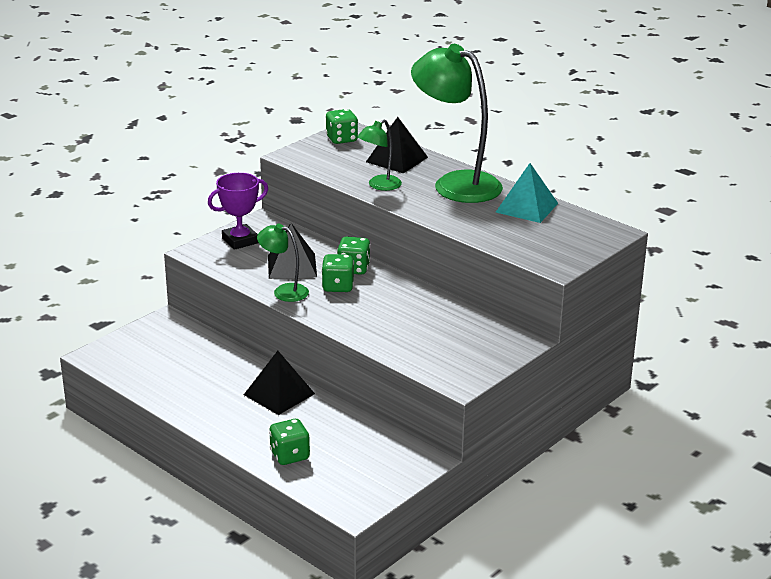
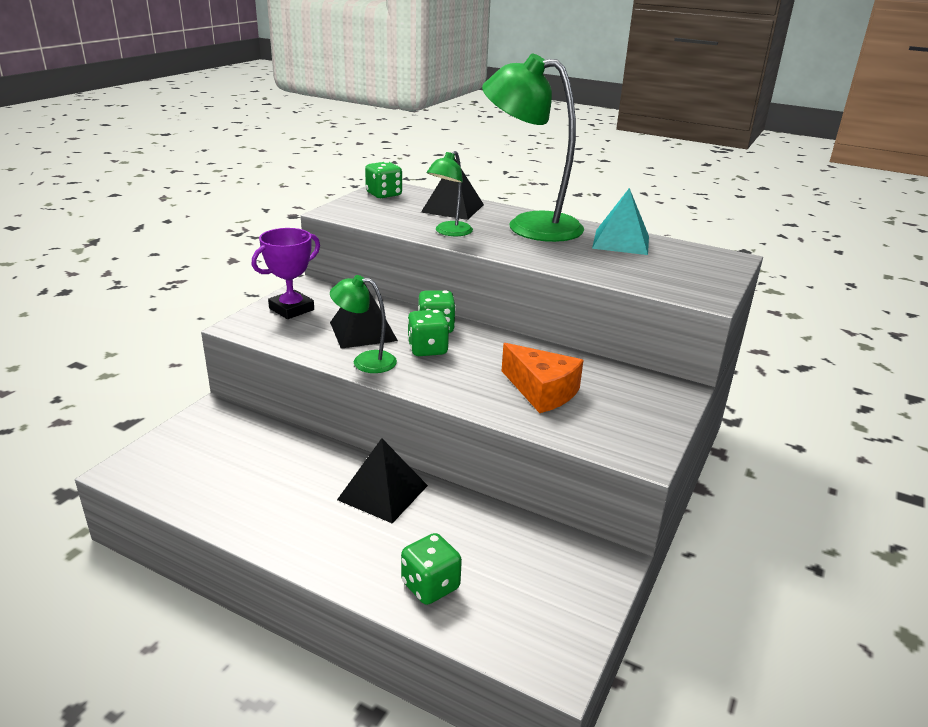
camera: 15 degrees left, 0 degrees up
(412, 329) = (542, 391): none -> orange cheese

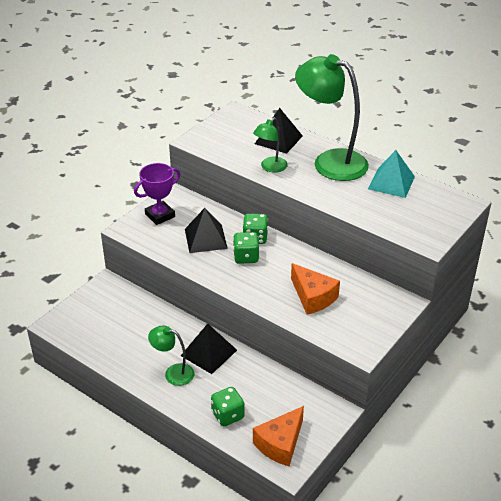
camera: 10 degrees right, 10 degrees up
(365, 361) = (204, 265): green lamp -> green lamp (173, 373)
(384, 194) = (231, 121): green dice -> none
(532, 626) = (280, 444): none -> orange cheese

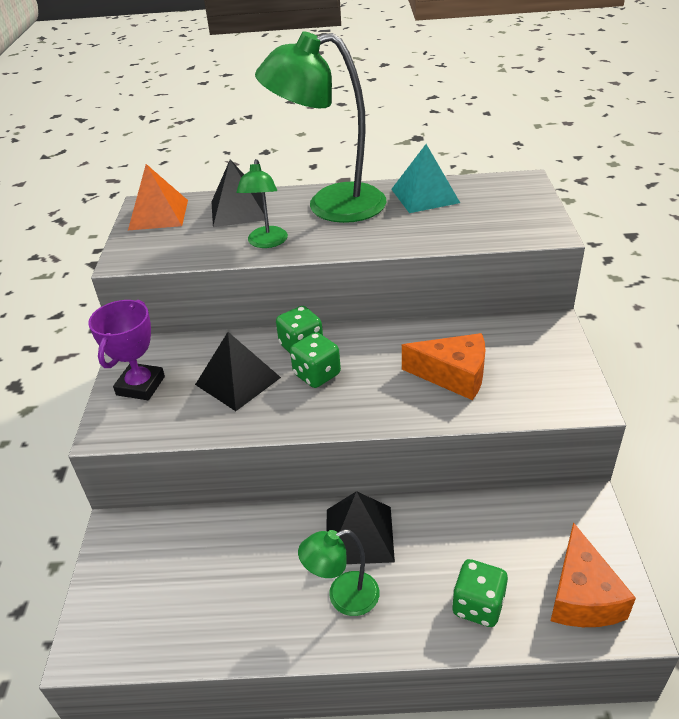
camera: 35 degrees left, 0 degrees up
(235, 121) = (158, 214): none -> orange pyramid

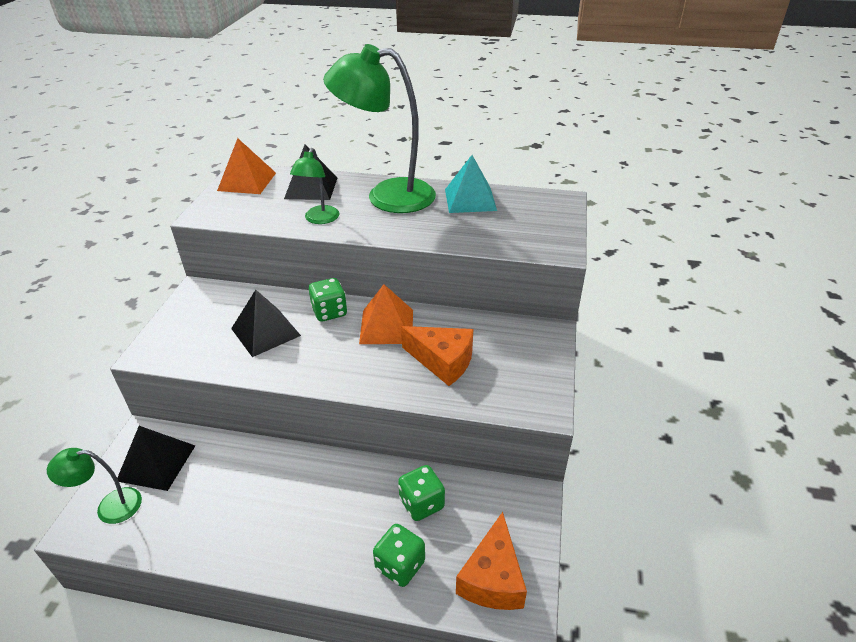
camera: 10 degrees right, 0 degrees up
(140, 386) = (189, 321): purple trophy -> none
(317, 375) = (330, 339): green dice -> green dice (421, 503)
(343, 597) = (293, 532): green lamp -> green lamp (110, 506)
(359, 534) = (328, 482): black pyramid -> black pyramid (156, 462)
(373, 350) = (386, 326): none -> orange pyramid

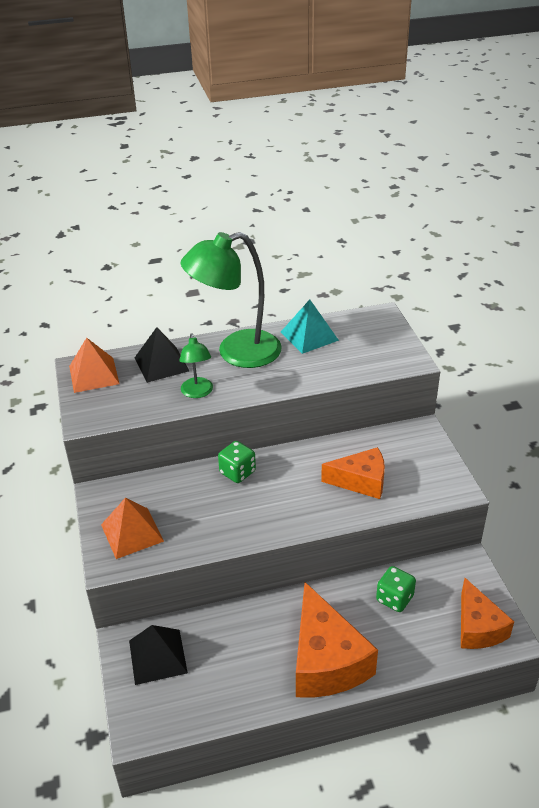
camera: 25 degrees left, 0 degrees up
(110, 506) = (149, 705): green lamp -> none
(266, 332) = (197, 508): black pyramid -> none
(301, 539) = (326, 660): none -> orange cheese
(386, 326) = (295, 468): orange pyramid -> orange pyramid (132, 533)
(400, 565) = (410, 647): green dice -> none

